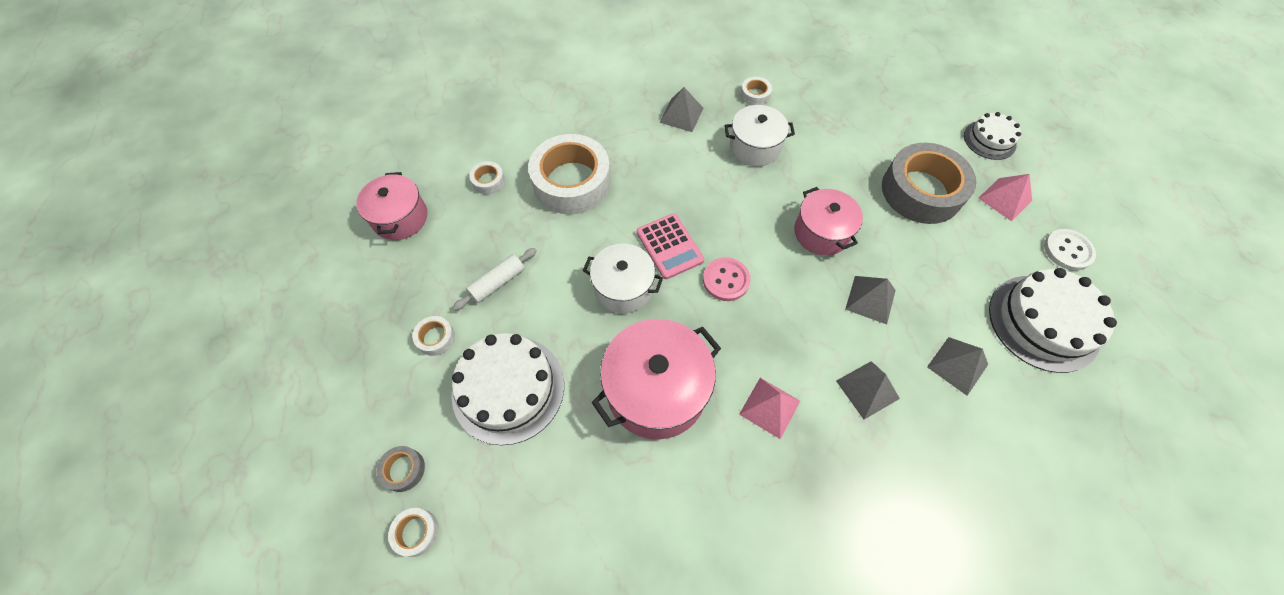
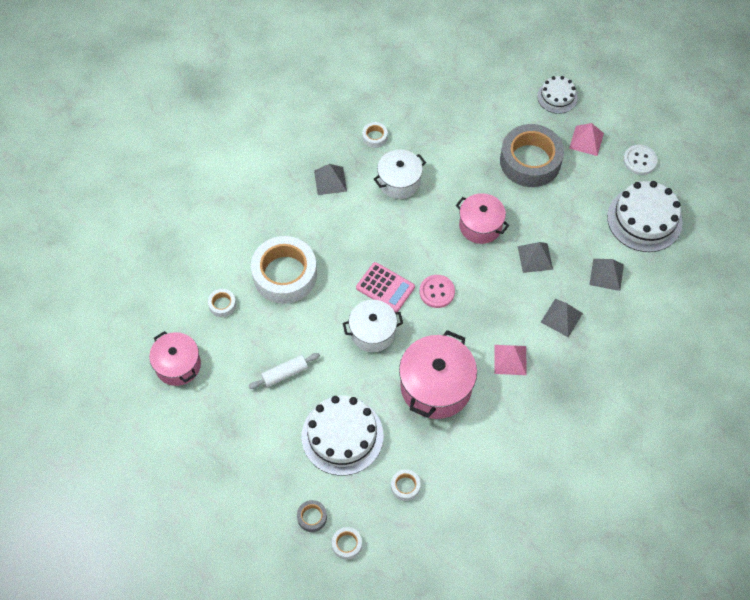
camera: 30 degrees left, 0 degrees up
(436, 338) = (270, 431): white tape -> white tape (405, 486)
(497, 282) = (284, 373): white rolling pin -> white rolling pin turned 45 degrees clockwise

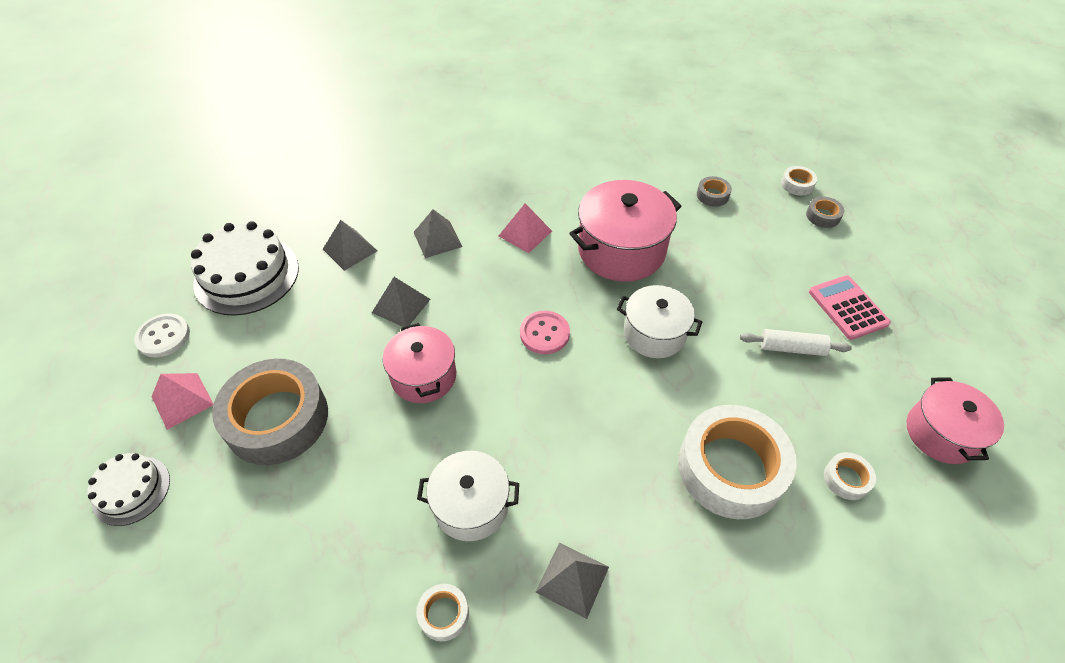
camera: 145 degrees left, 10 degrees down
(342, 436) = (753, 260): white cake -> none
(385, 287) = (603, 373): pink calculator -> pink calculator (847, 308)
(405, 486) = (712, 195): white tape -> grey tape

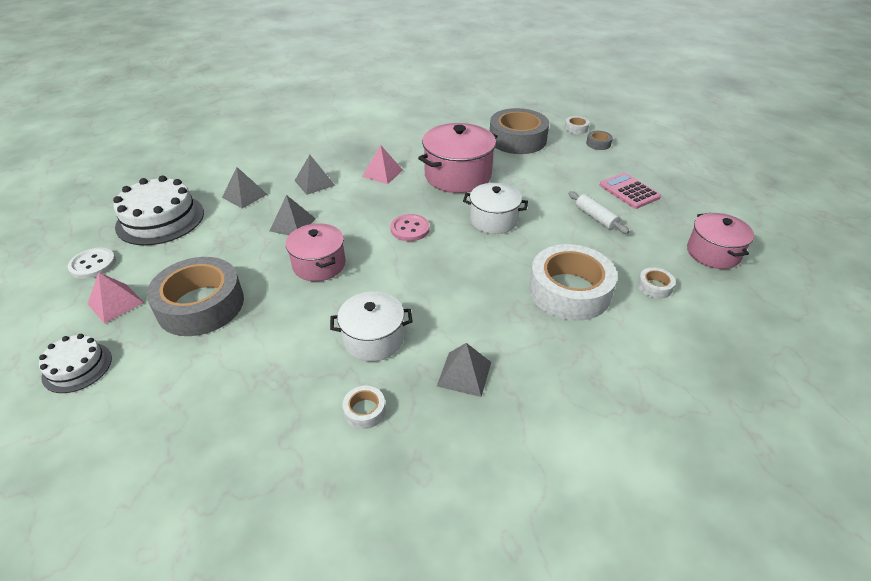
camera: 10 degrees left, 10 degrees down
(712, 195) = (517, 139): grey tape -> grey tape, size x2.40
(791, 348) = (595, 218): white rolling pin -> white rolling pin turned 60 degrees clockwise

